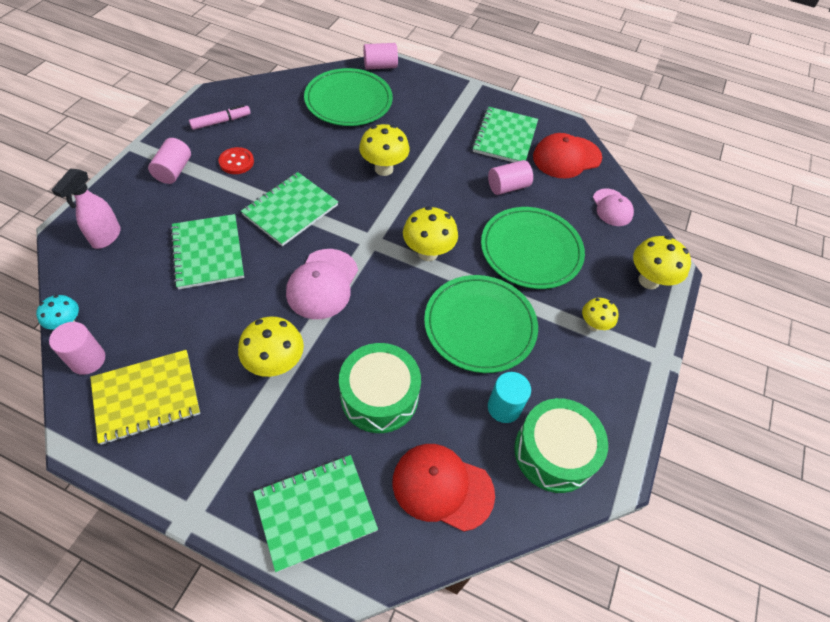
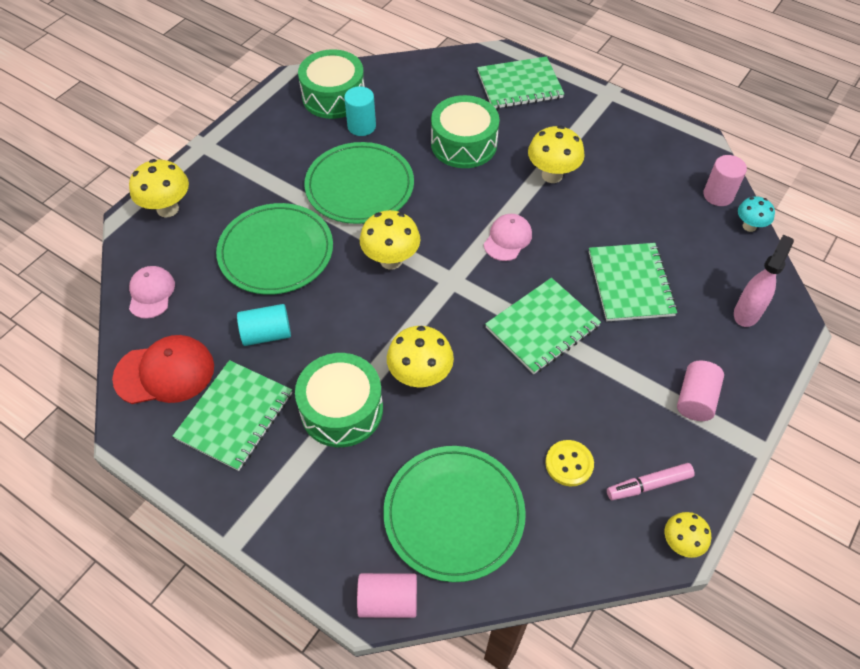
camera: 165 degrees left, 0 degrees up
(146, 397) = (658, 163): yellow notebook -> none
(236, 162) = (616, 406): red button -> none
(274, 128) = (569, 464): none -> yellow button
(322, 284) = (507, 239): pink cap -> pink cap, size x0.65
(434, 146) = (342, 409): none -> green drum
(442, 487) = (426, 87): red cap -> none
(507, 187) = (267, 334): pink cylinder -> turquoise cylinder
(593, 325) = (250, 176): yellow mushroom -> yellow mushroom (681, 543)

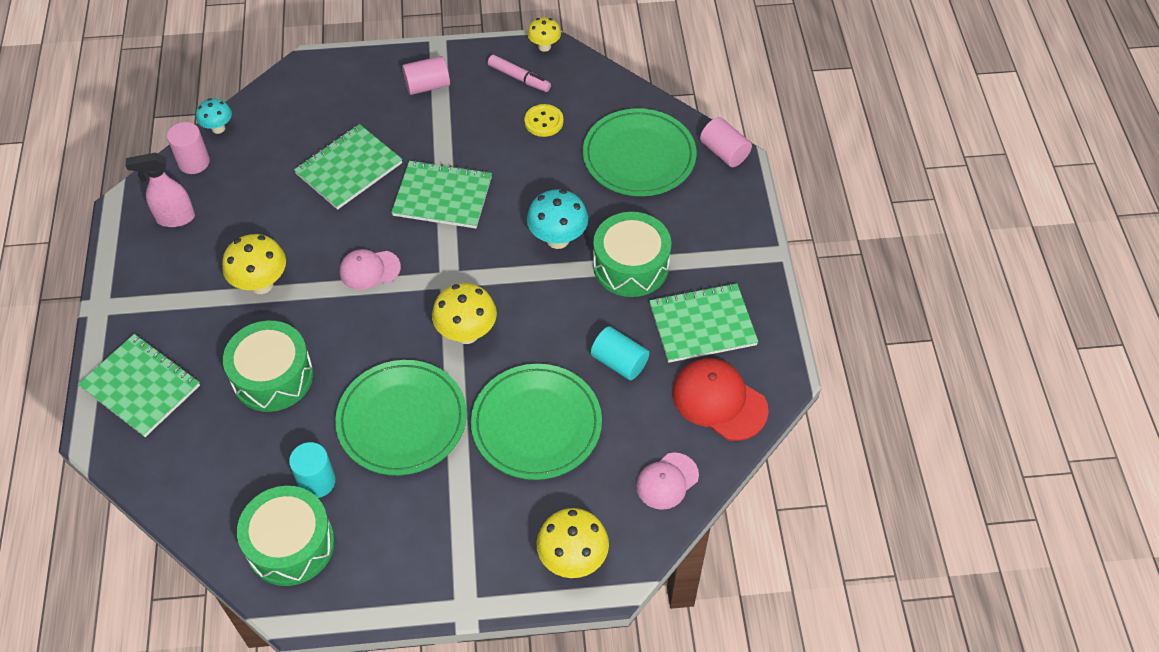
camera: 130 degrees left, 0 degrees up
(420, 376) = (558, 239): yellow mushroom -> turquoise mushroom
(747, 312) = (318, 93): pink spray bottle -> pink spray bottle (175, 218)

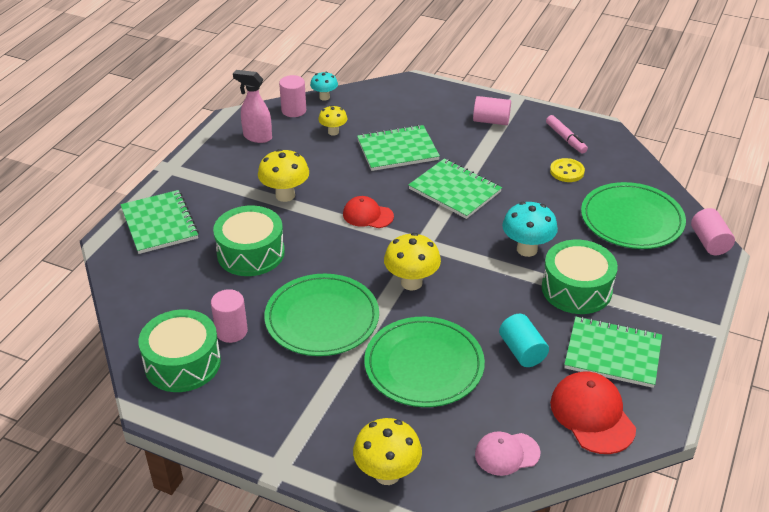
camera: 30 degrees right, 15 degrees down
(317, 481) = (231, 331): turquoise cylinder -> pink cylinder
(369, 270) = (367, 215): pink cap -> red cap
(544, 46) = (599, 126): yellow mushroom -> yellow mushroom (333, 132)

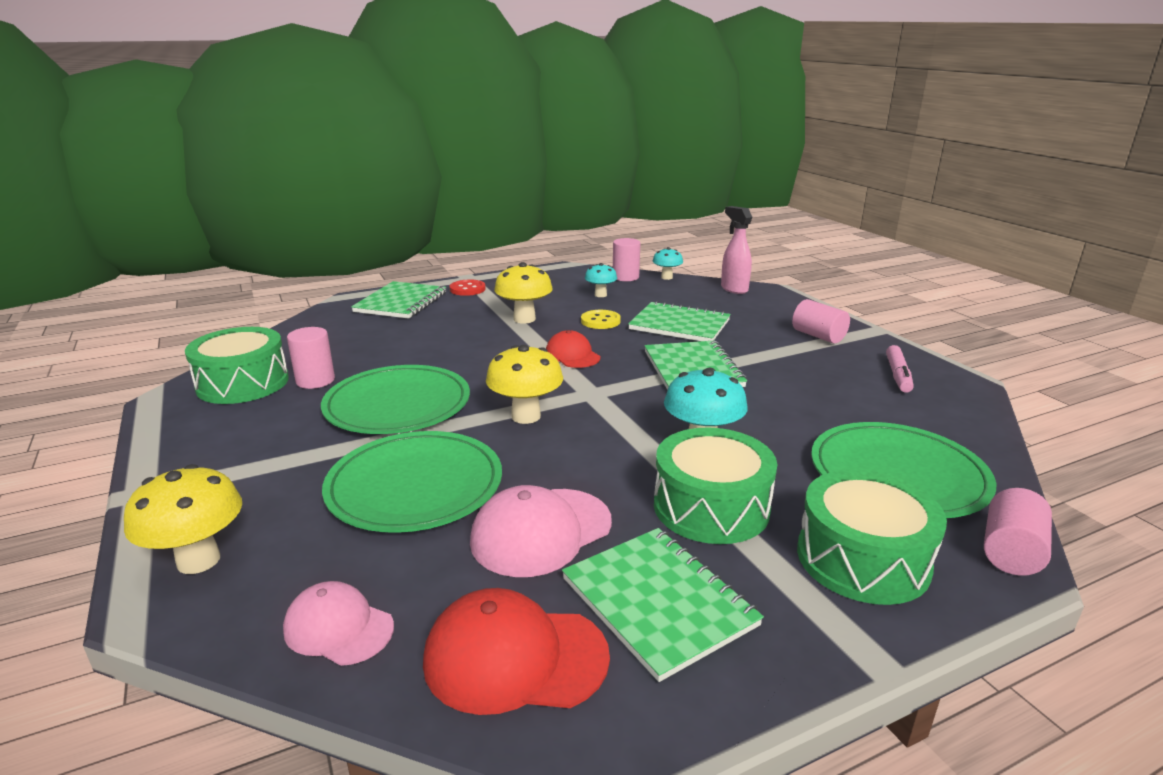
camera: 40 degrees right, 15 degrees down
(190, 182) = (467, 289): none -> red button
(251, 253) = (429, 341): green drum -> green drum (862, 559)
(257, 137) = (567, 282): pink spray bottle -> pink spray bottle (733, 289)
(303, 141) = (600, 295): none -> turquoise mushroom
(333, 132) = (637, 297): yellow mushroom -> none
(522, 351) = (541, 532): turquoise cylinder -> pink cap
(567, 171) = (859, 400): yellow button -> yellow button (600, 321)
(592, 415) = (515, 658): red cap -> red cap turned 105 degrees counterclockwise

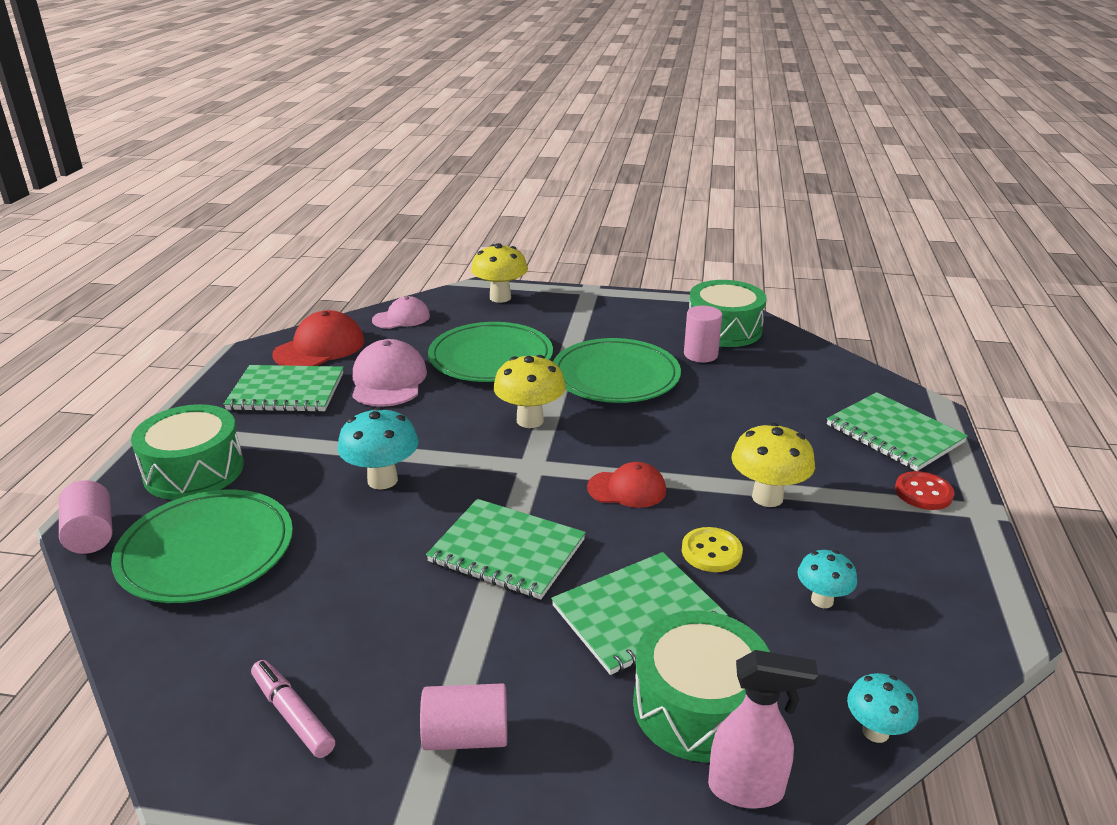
camera: 125 degrees right, 5 degrees up
(625, 277) = (905, 675): pink cylinder -> none
(711, 507) = (317, 444): green drum -> green drum (698, 706)

